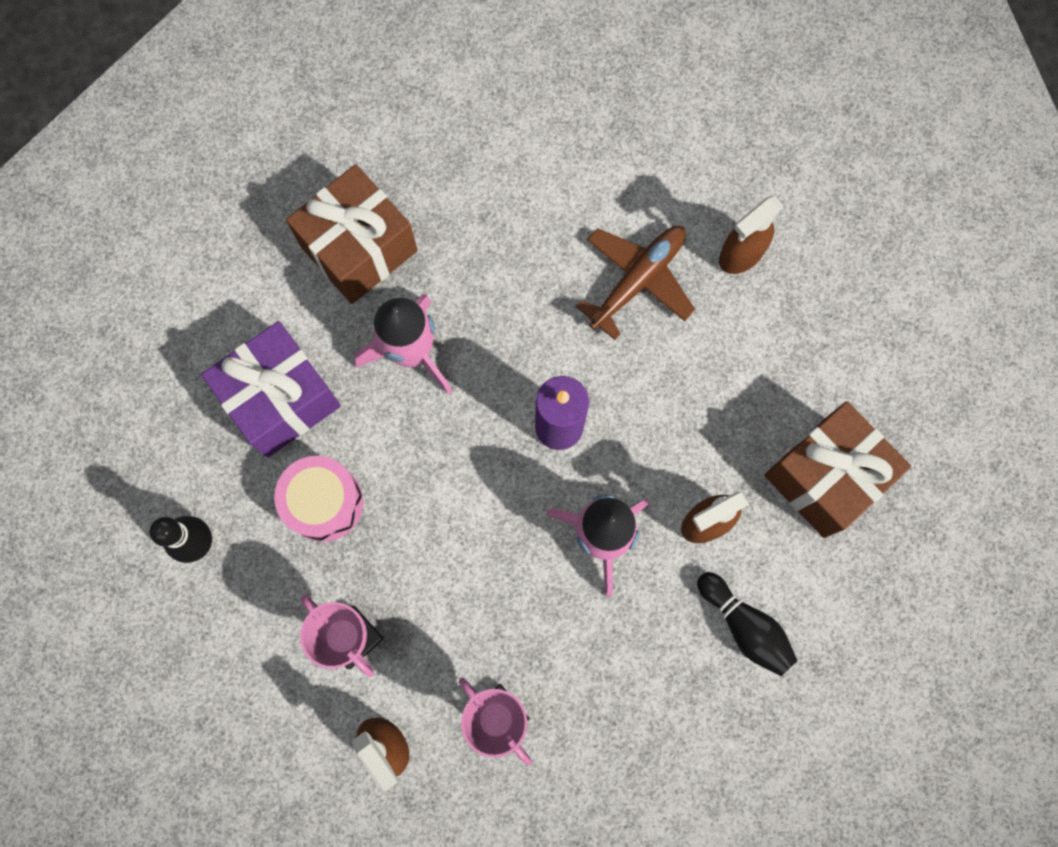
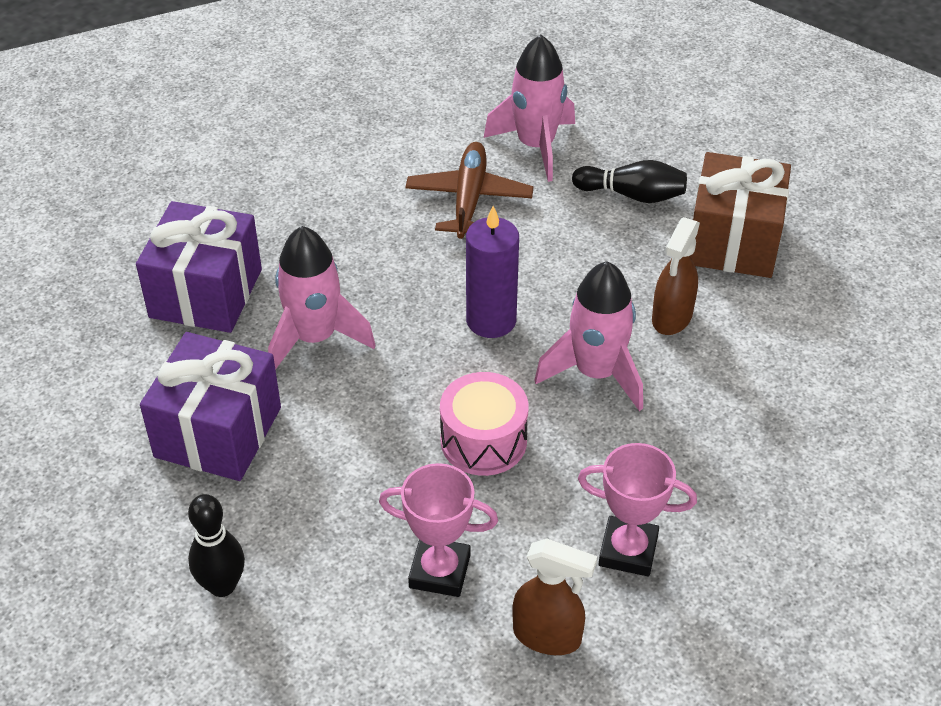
camera: 35 degrees left, 30 degrees down
(324, 502) = (324, 485): pink drum -> pink drum (483, 441)
(359, 249) = (206, 293): brown gift -> purple gift
(740, 254) = (536, 146): brown spray bottle -> pink rocket
(745, 626) = (770, 367): black bowling pin -> black bowling pin (632, 195)

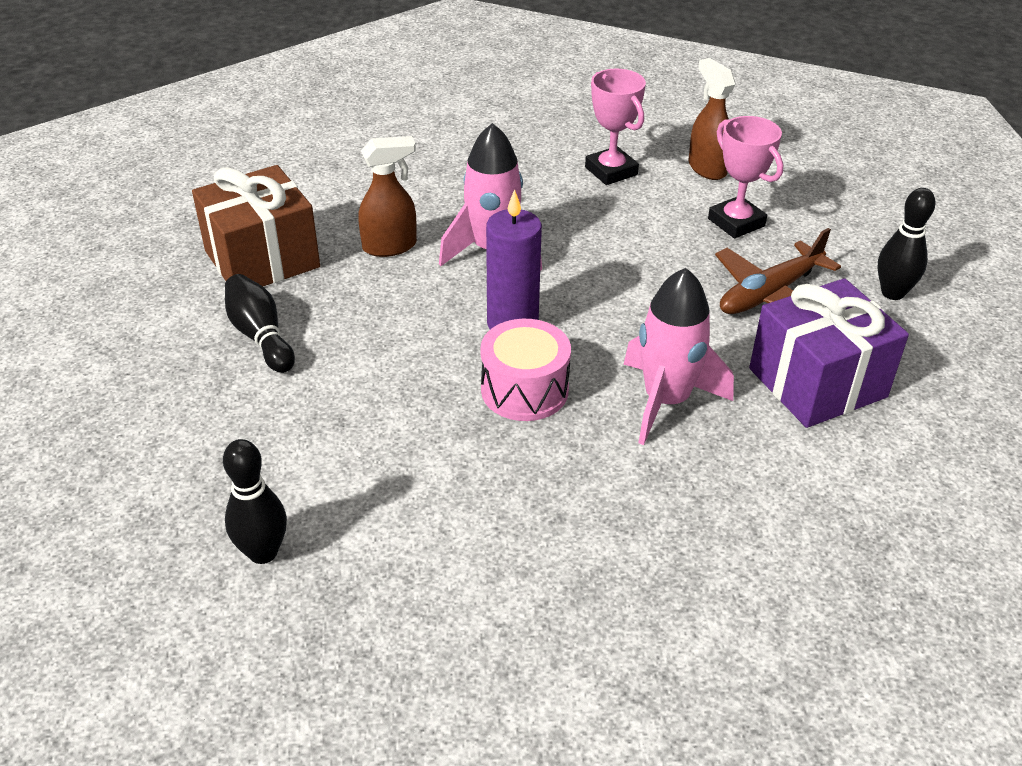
camera: 135 degrees left, 5 degrees down
(206, 293) = (726, 506): purple gift -> none
(434, 107) = (263, 552): none -> black bowling pin
(469, 199) = (384, 427): brown plane -> brown plane (769, 294)
(483, 441) = (623, 262): pink drum -> pink drum (524, 390)
(536, 146) = (251, 433): pink rocket -> none

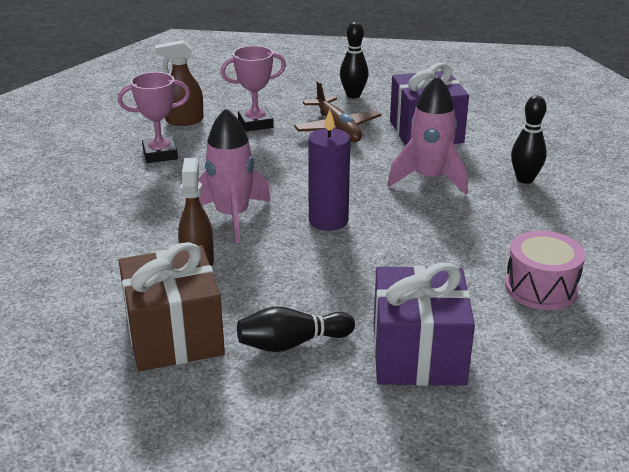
camera: 75 degrees left, 10 degrees down
(254, 432) = (418, 354): none -> purple gift
(263, 552) = (552, 358): black bowling pin -> black bowling pin (525, 179)
(524, 390) = (403, 226): pink drum -> pink drum (541, 288)

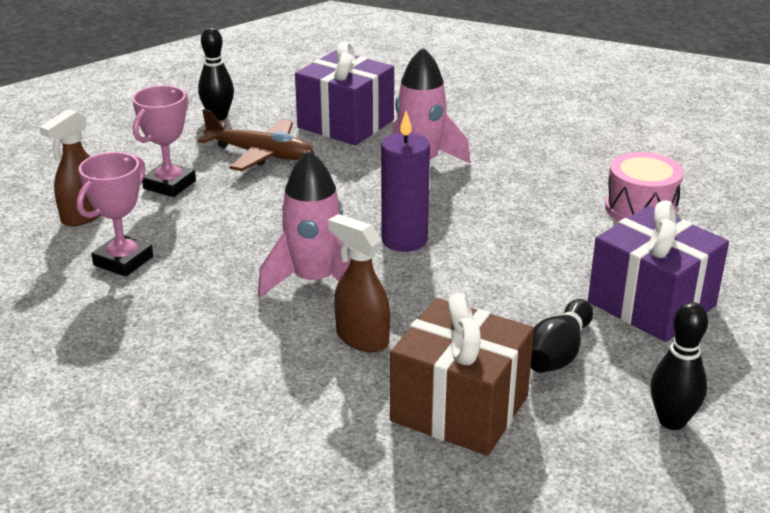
camera: 45 degrees left, 0 degrees up
(525, 179) = (491, 130): black bowling pin -> black bowling pin (672, 421)

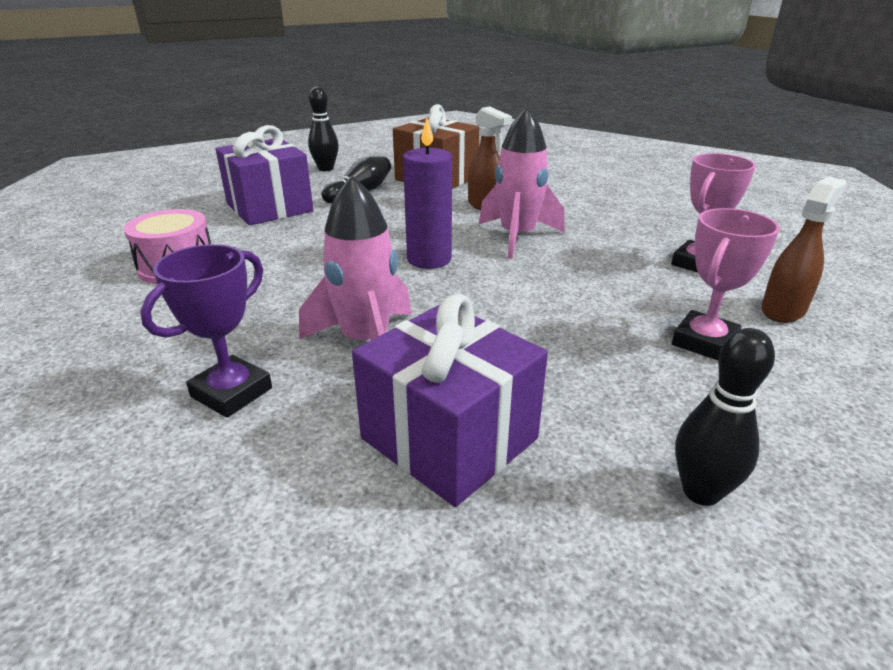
camera: 170 degrees left, 0 degrees up
(261, 154) = (591, 381): brown plane -> none
(484, 131) = (231, 392): none -> purple trophy

